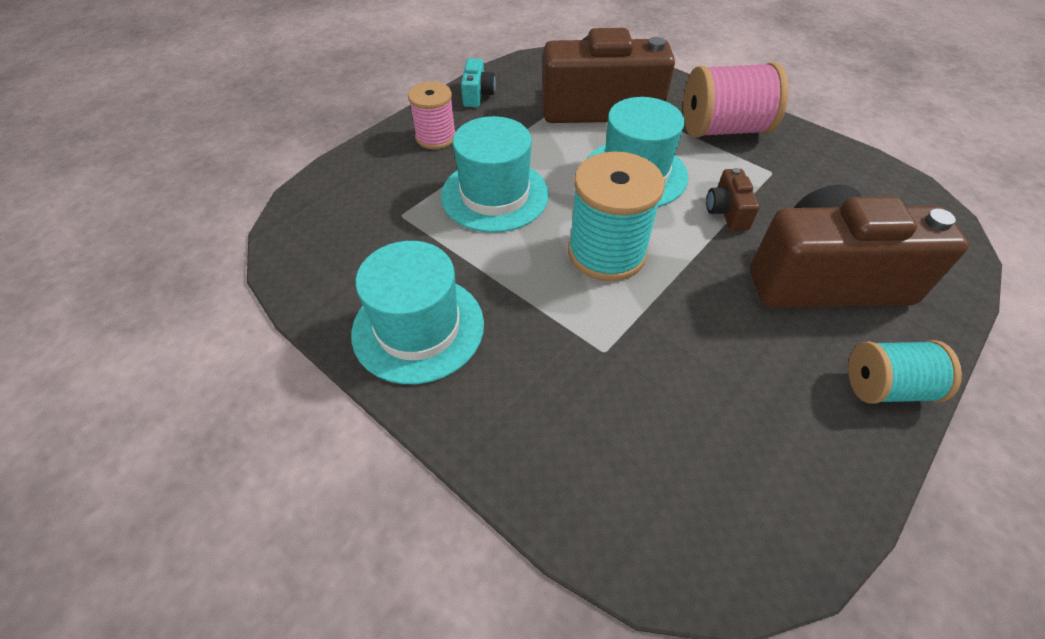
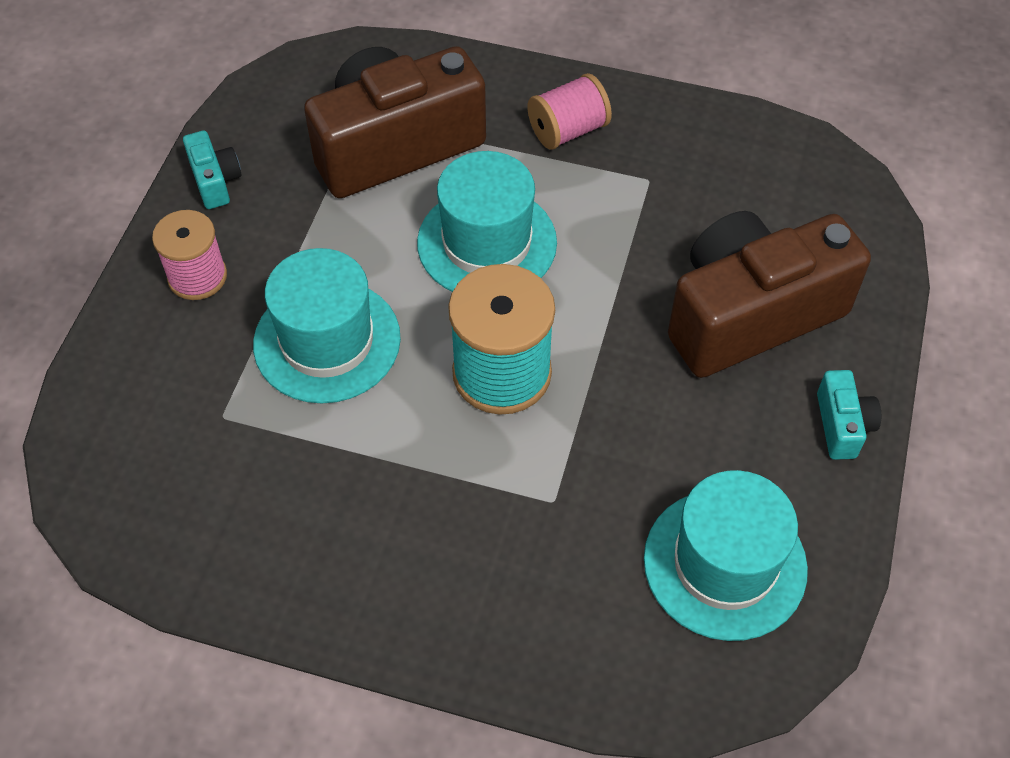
camera: 25 degrees left, 5 degrees up
(418, 328) = (334, 559): turquoise hat -> turquoise hat (725, 564)
(723, 129) = (568, 130): pink spool -> pink spool, size x0.63
(727, 212) = (616, 261): brown camera -> none
(885, 387) = (842, 425): turquoise spool -> turquoise camera

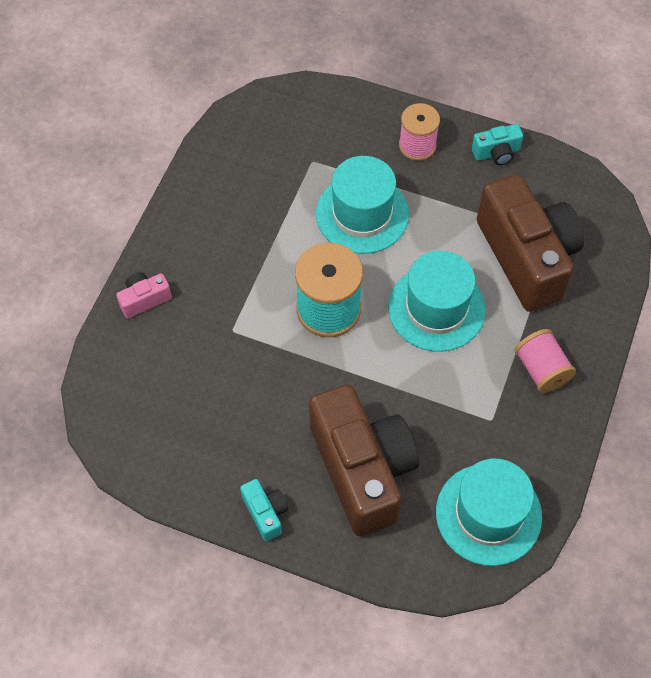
camera: 95 degrees right, 5 degrees up
(510, 644) = (144, 299): none -> pink camera
(725, 564) = (175, 421): turquoise hat -> turquoise hat (488, 514)
(842, 425) = (265, 513): turquoise camera -> turquoise camera turned 120 degrees counterclockwise

